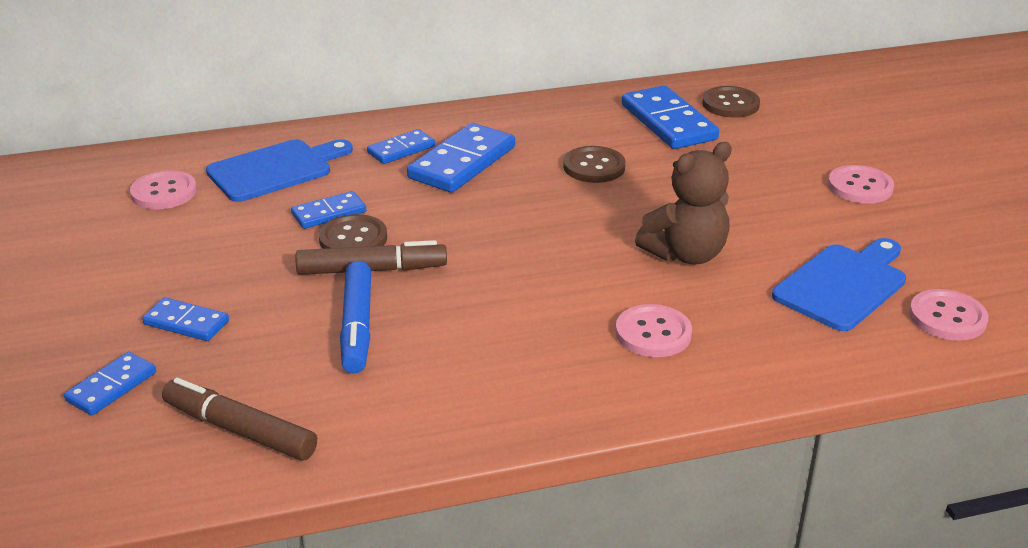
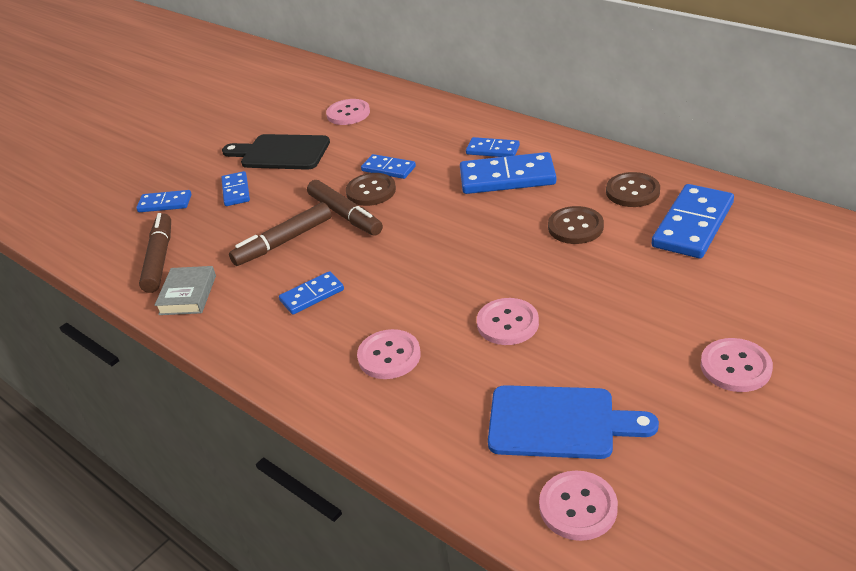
camera: 60 degrees right, 5 degrees up
(161, 263) = (281, 153): none -> black cutting board
(275, 170) = (413, 127): blue cutting board -> none
(357, 326) = (283, 242): blue marker -> brown marker
(357, 431) = (187, 295): none -> grey book
(489, 343) = (312, 295): none -> blue domino
(686, 254) = (507, 323): brown teddy bear -> pink button
(730, 104) = (773, 238): brown button -> brown button (632, 191)

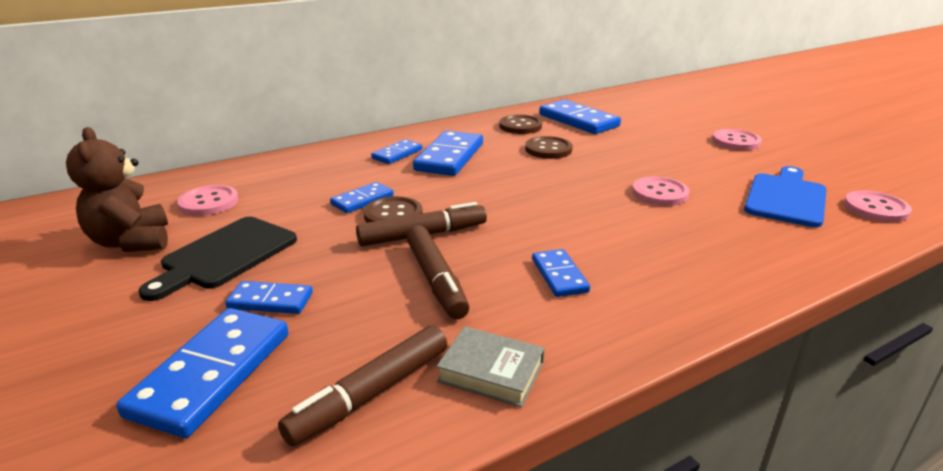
camera: 75 degrees left, 10 degrees down
(159, 259) = (371, 394): brown marker -> brown marker turned 60 degrees counterclockwise
(165, 203) = (211, 373): blue domino -> blue domino, size x1.77
(283, 116) = (131, 242): none -> brown teddy bear
(389, 356) = (684, 249): pink button -> none

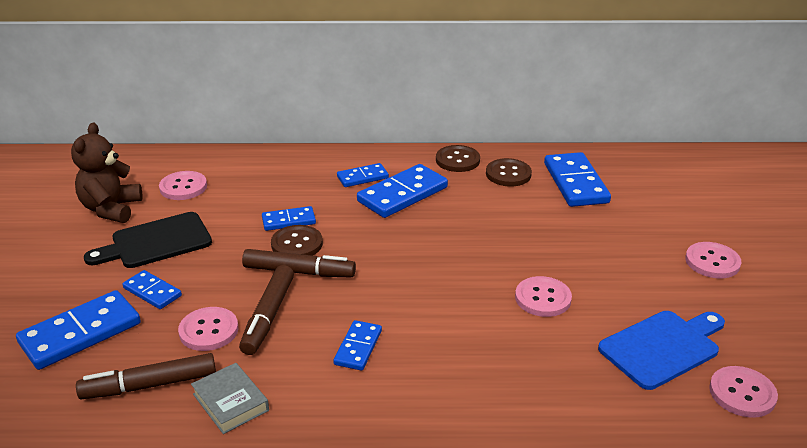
camera: 30 degrees right, 5 degrees up
(383, 314) = (209, 330): none -> pink button
(548, 149) = (501, 212): brown button -> brown button (457, 160)

